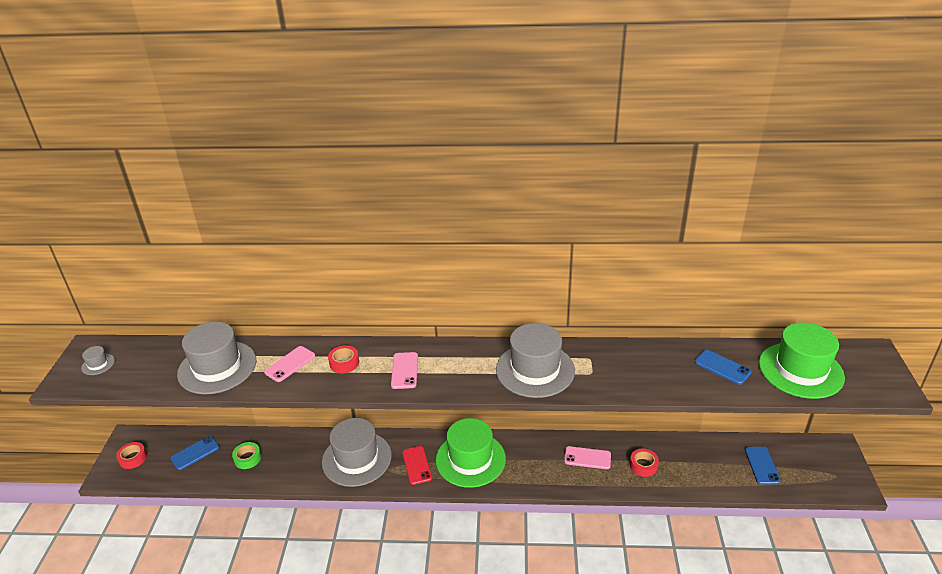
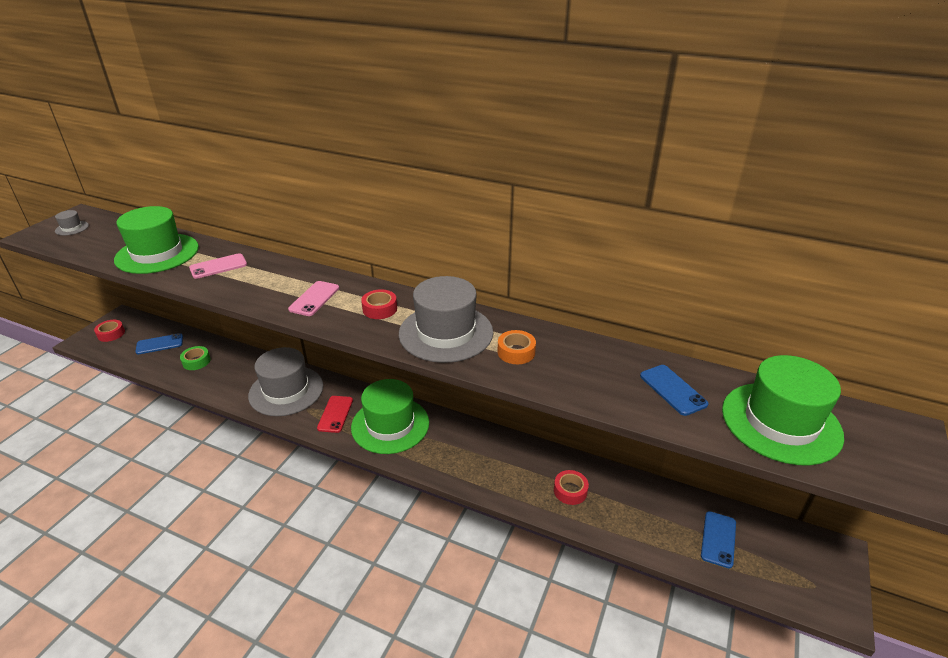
camera: 20 degrees right, 0 degrees up
(217, 367) = (157, 253): grey hat -> green hat
(344, 363) = (266, 278): red tape -> red tape (380, 309)
(587, 458) = (512, 462): pink phone -> none
(598, 370) = (516, 352): none -> orange tape

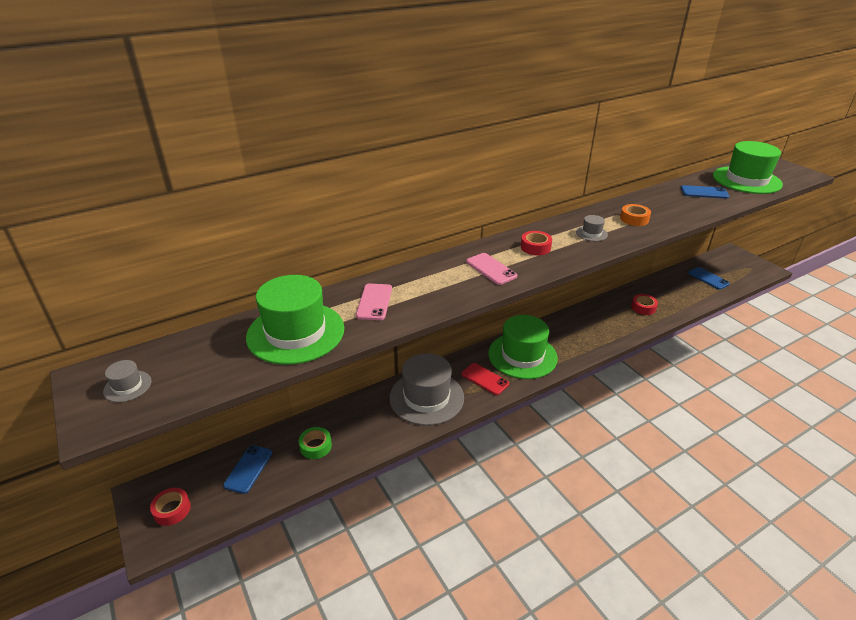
camera: 55 degrees left, 0 degrees up
(446, 333) = (591, 233): grey hat -> grey hat, size x0.41

